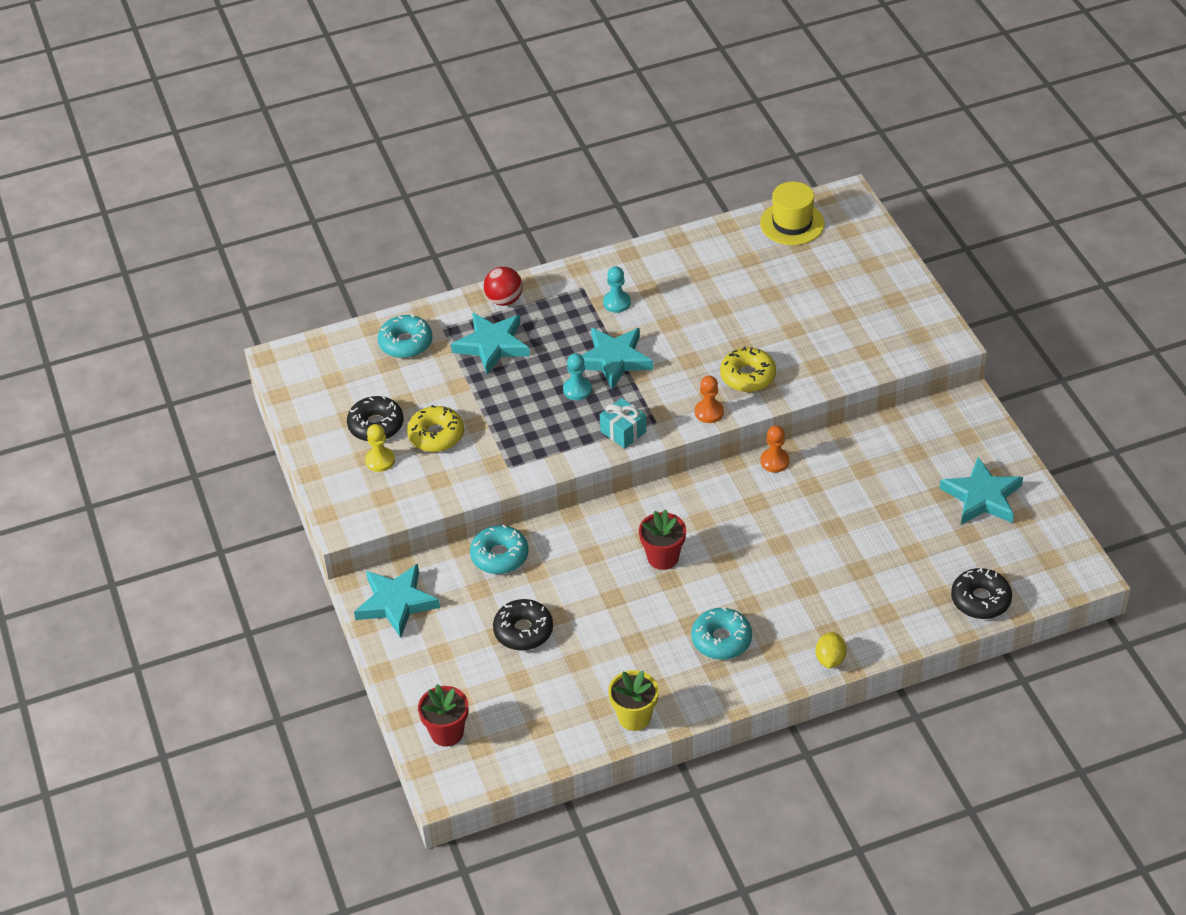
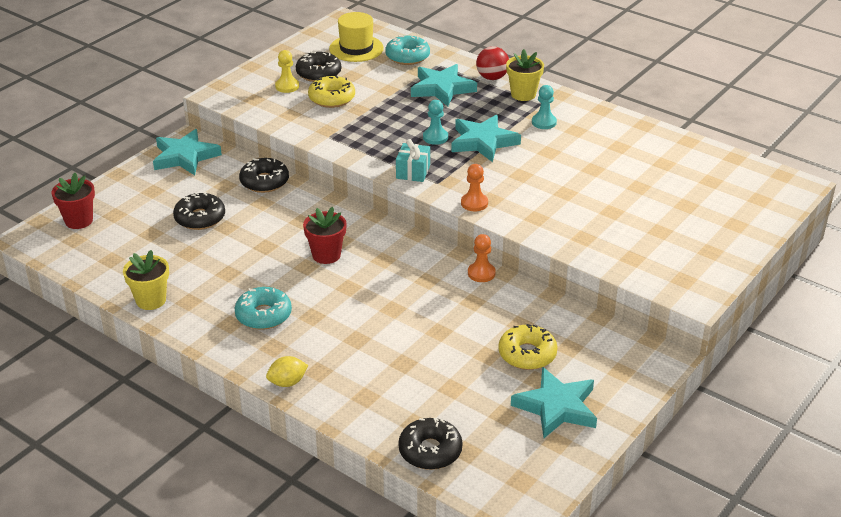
camera: 55 degrees right, 10 degrees down
(499, 556) = (264, 182): turquoise donut -> black donut
(555, 293) = (523, 94): none -> yellow flower pot
(748, 376) = (534, 208): yellow donut -> yellow donut (527, 354)
(792, 223) = (730, 169): yellow hat -> yellow hat (356, 48)

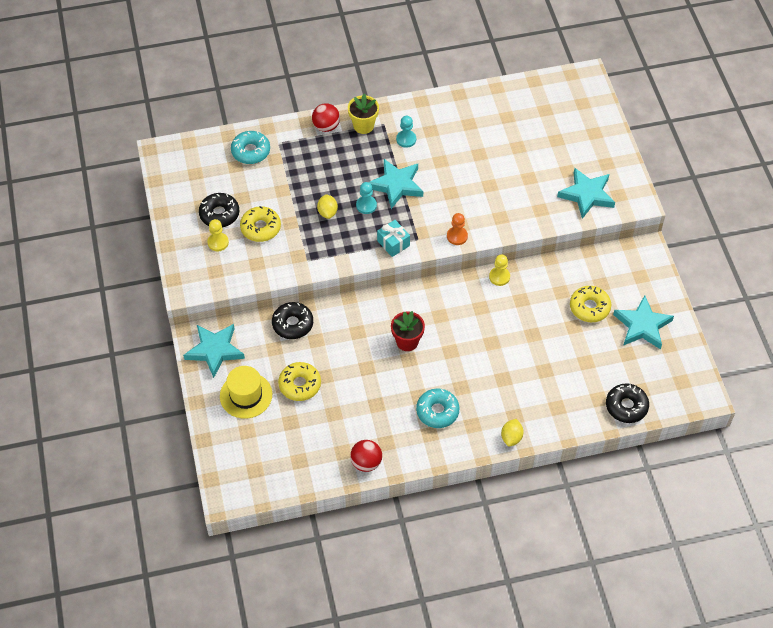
camera: 50 degrees left, 20 degrees up
(79, 221) = (234, 455): red flower pot -> none
(151, 300) = (366, 462): yellow flower pot -> red ball
(200, 218) = (300, 385): black donut -> yellow donut
(356, 48) = (208, 171): yellow hat -> yellow hat (246, 395)
(397, 122) = (327, 212): none -> yellow lemon
(442, 89) = (312, 162): turquoise star -> turquoise star (587, 195)
(481, 273) = (499, 277): orange pawn -> yellow pawn

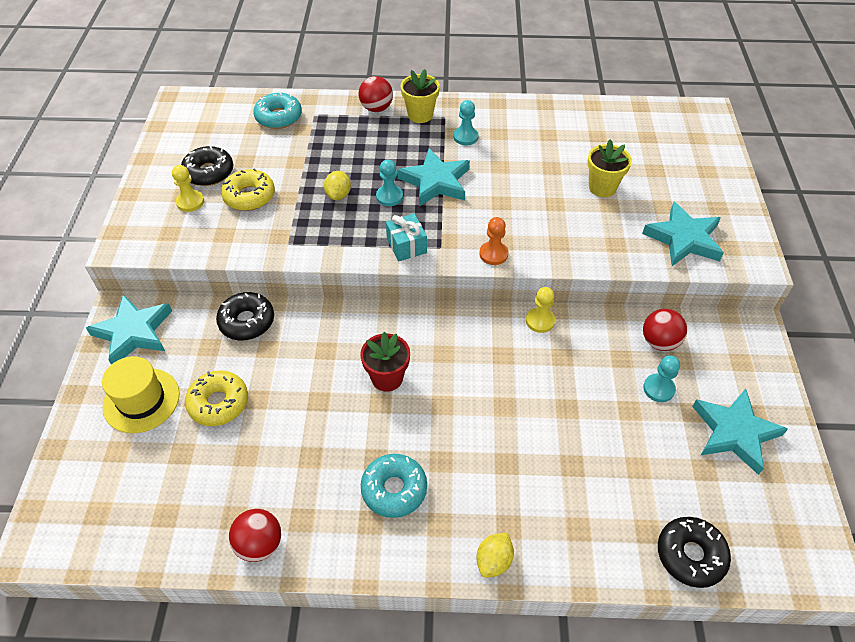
camera: 15 degrees right, 5 degrees down
(521, 164) = (602, 187): none -> yellow flower pot
(584, 274) = (659, 342): none -> red ball
(589, 307) = (658, 389): yellow donut -> turquoise pawn

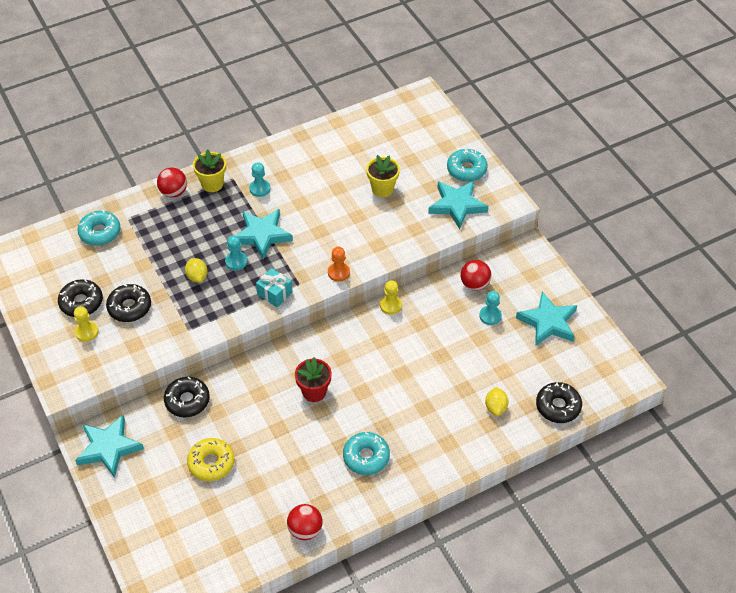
camera: 30 degrees left, 0 degrees up
(141, 400) = (155, 488): yellow hat -> none
(249, 196) = (129, 307): yellow donut -> black donut
(494, 561) = (451, 466): yellow lemon -> yellow lemon (495, 407)
(718, 205) = (466, 169): none -> turquoise donut

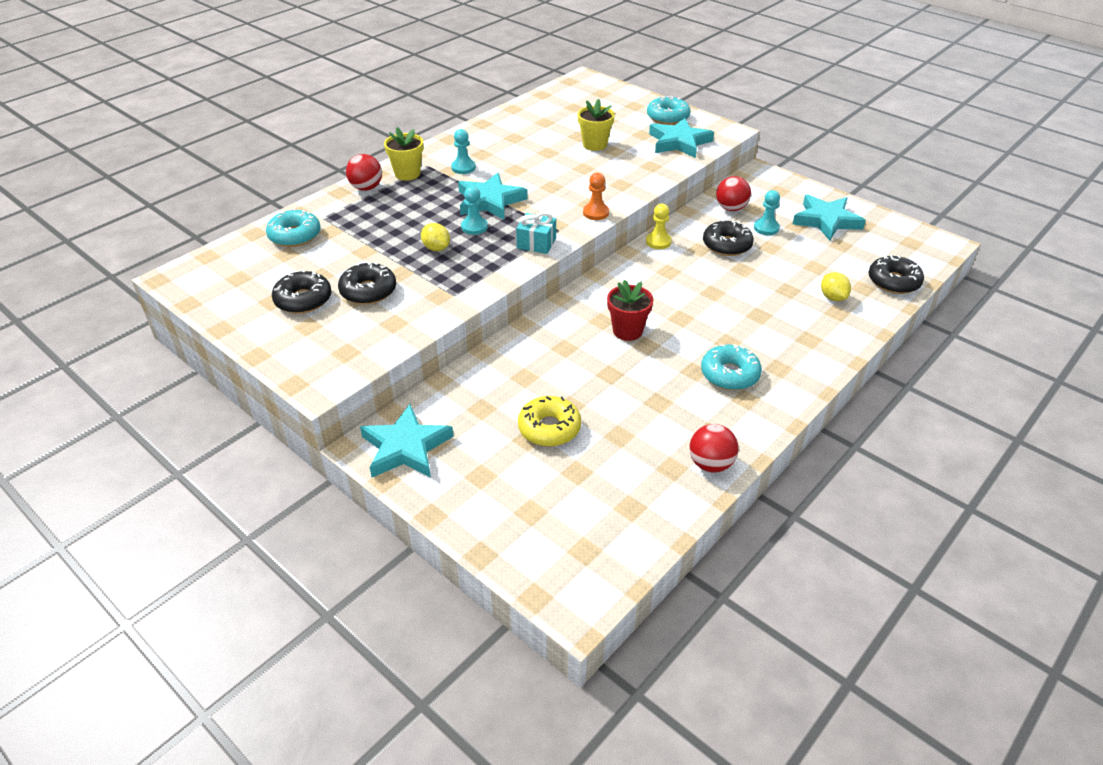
camera: 20 degrees left, 10 degrees down
(86, 332) = (325, 325): yellow pawn -> none
(187, 401) = (481, 375): black donut -> black donut (727, 245)

